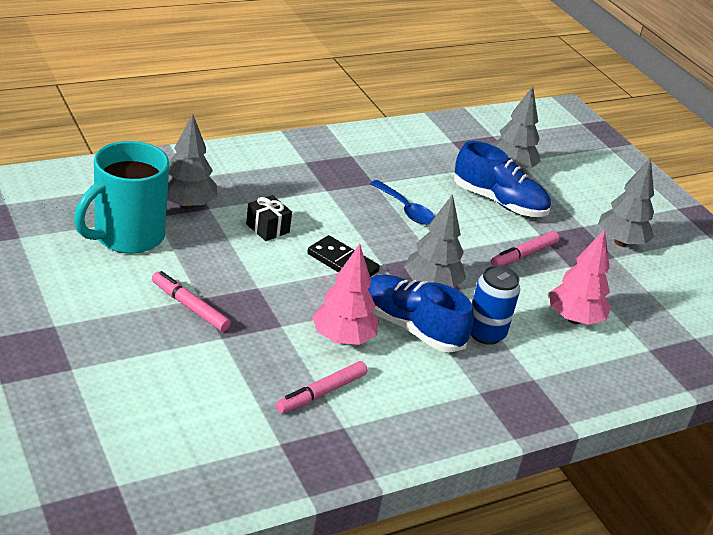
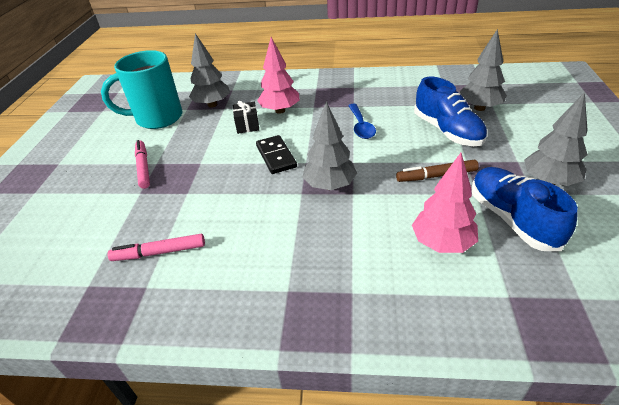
camera: 40 degrees right, 5 degrees up
(342, 338) = (219, 212): pink tree -> pink tree (280, 110)
(411, 327) = (281, 216): blue shoe -> blue shoe (512, 219)
(485, 333) = (341, 236): blue can -> none
(524, 255) = (436, 176): pink marker -> brown marker

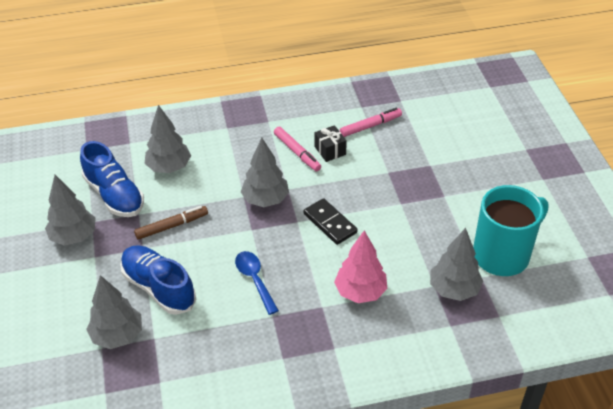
camera: 160 degrees right, 5 degrees up
(143, 168) = (452, 189): pink marker -> pink marker (297, 152)
(247, 125) = (385, 260): black gift -> black gift (330, 150)
(442, 243) = (169, 167): pink tree -> grey tree

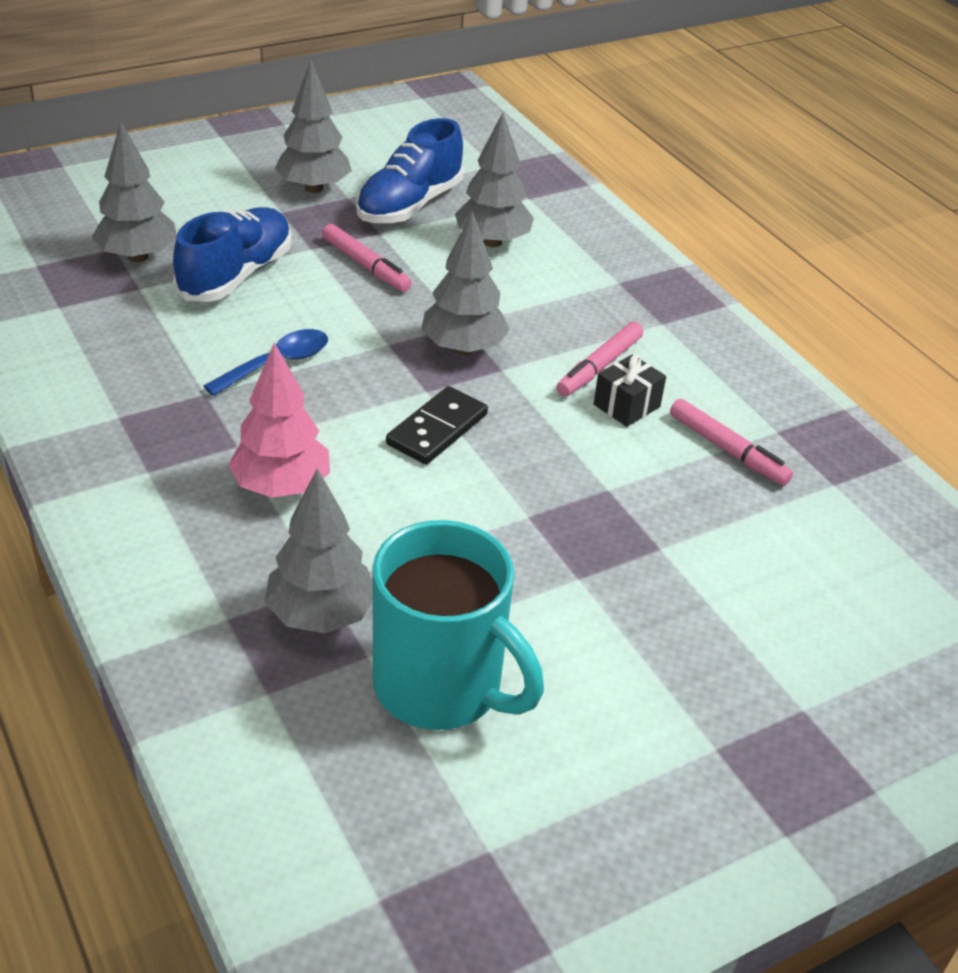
camera: 70 degrees right, 5 degrees down
(171, 226) = (365, 265): brown marker -> pink marker

